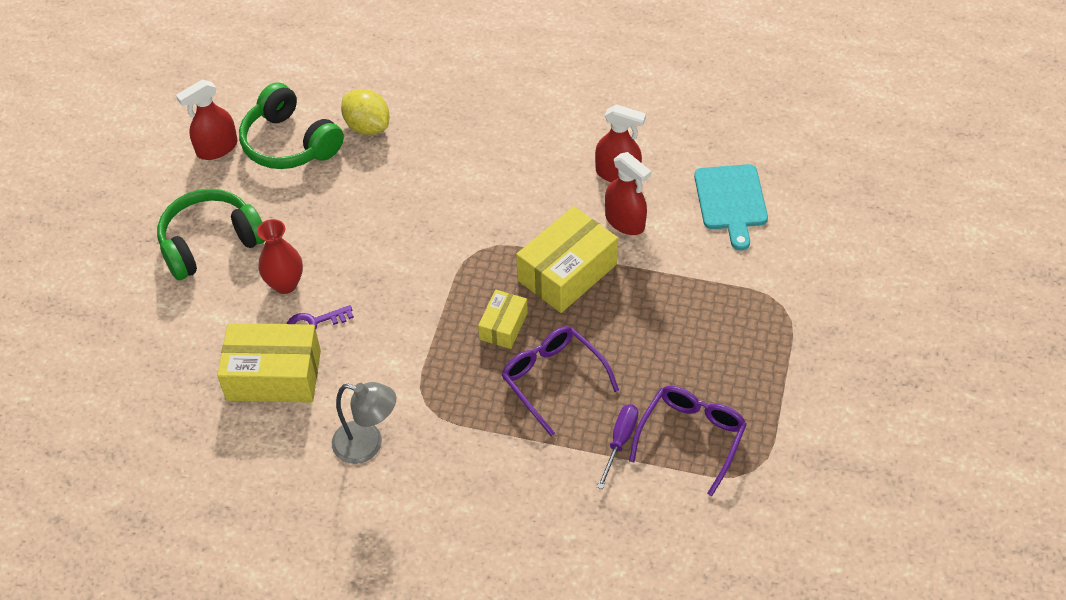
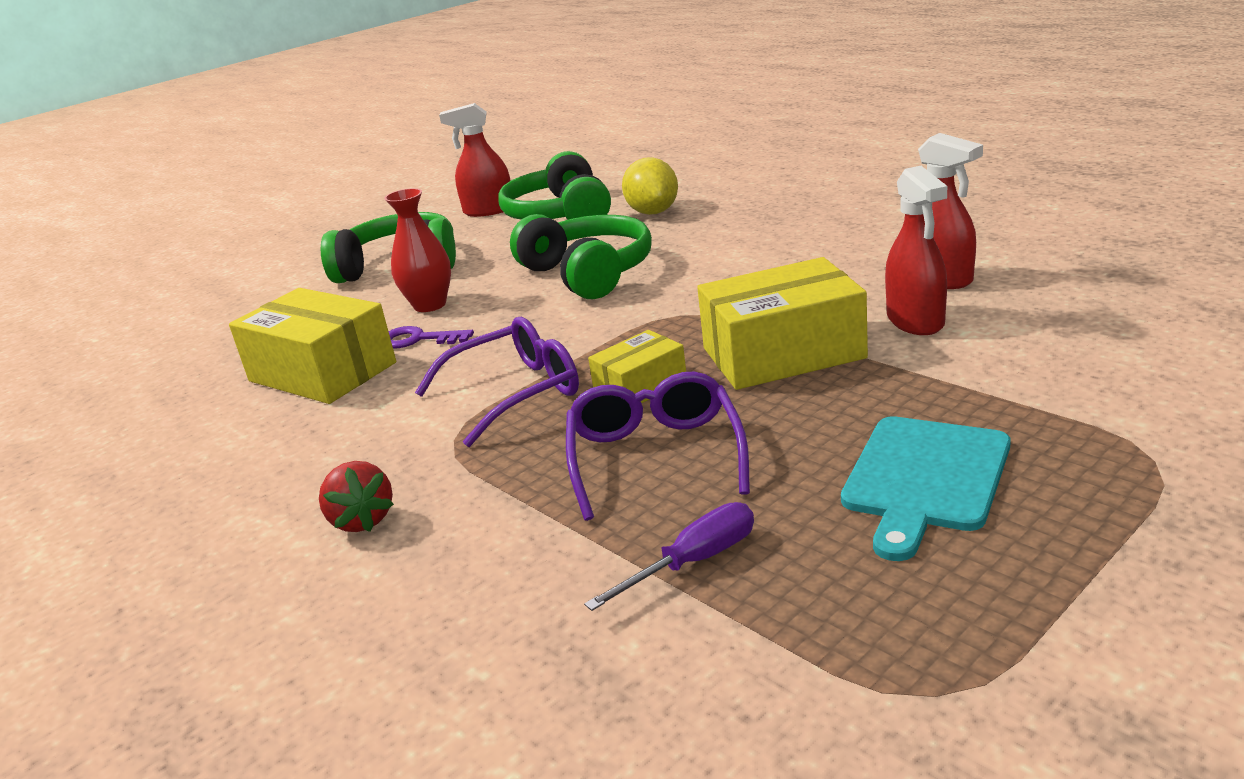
camera: 35 degrees right, 25 degrees down
(367, 445) = (335, 460): grey lamp -> none
(378, 218) = (588, 273): none -> green headphones
(429, 479) = (362, 520): none -> red strawberry
(691, 437) = (834, 596): purple glasses -> purple glasses (515, 393)
(731, 201) = (1116, 327): turquoise cutting board -> turquoise cutting board (924, 478)

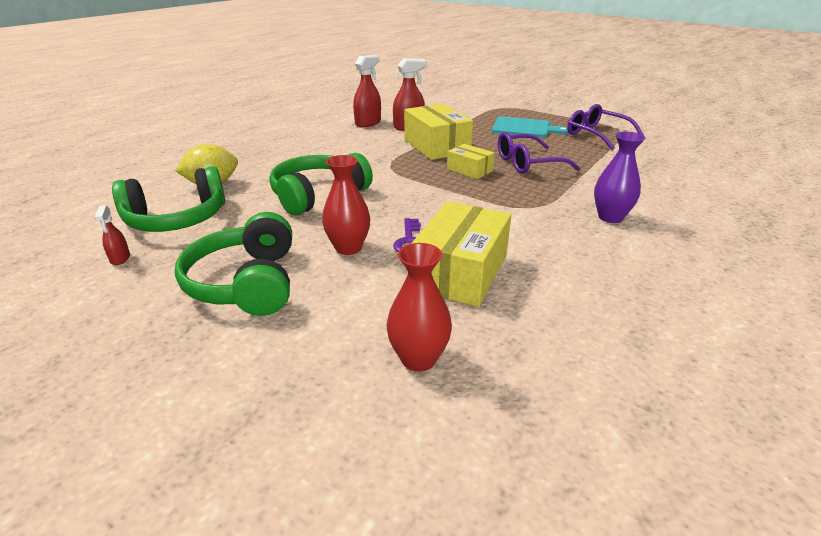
camera: 105 degrees left, 5 degrees up
(211, 350) = (418, 359): none -> red vase
(362, 520) = (610, 217): red strawberry -> purple vase
(488, 210) = (120, 258): red spray bottle -> red spray bottle, size x0.53
(515, 393) = (480, 198): purple glasses -> purple glasses (596, 135)
(693, 562) = (589, 154): purple screwdriver -> none

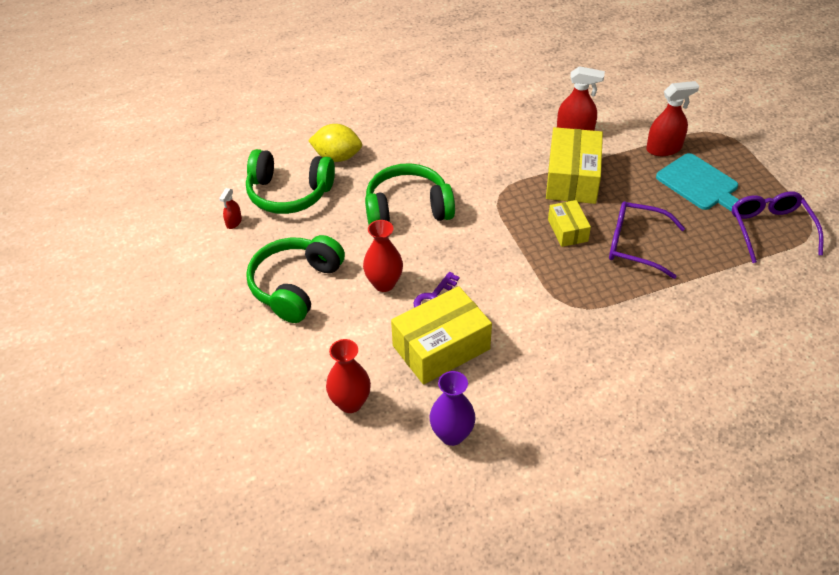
camera: 35 degrees right, 15 degrees up
(368, 123) = (539, 108): red spray bottle -> red spray bottle (664, 148)
(610, 217) = (626, 351): purple vase -> purple vase (452, 435)

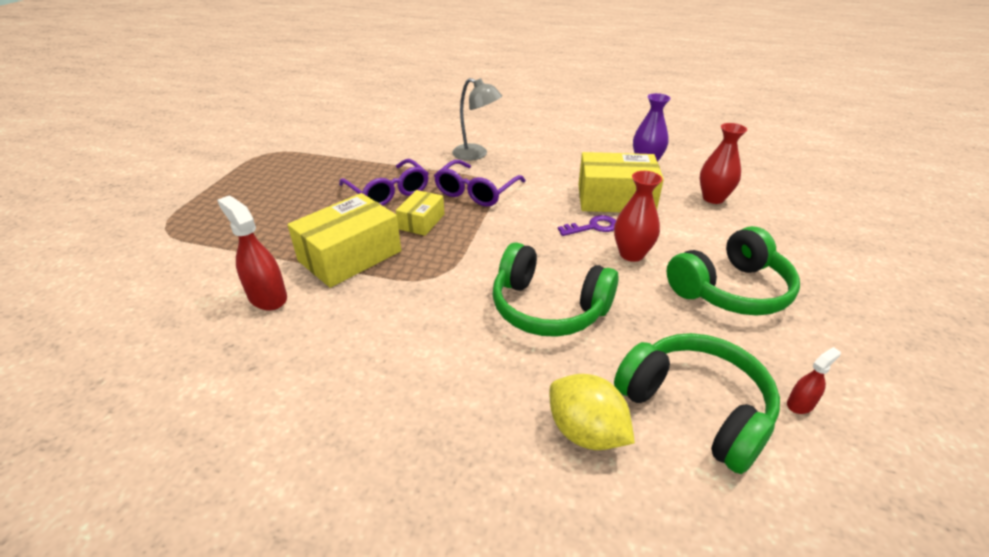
camera: 145 degrees left, 10 degrees down
(634, 342) = (476, 154): none -> grey lamp
(664, 148) = (231, 240): red spray bottle -> none
(699, 184) = (267, 204): turquoise cutting board -> none
(770, 229) = (288, 163): purple glasses -> purple glasses (476, 192)

